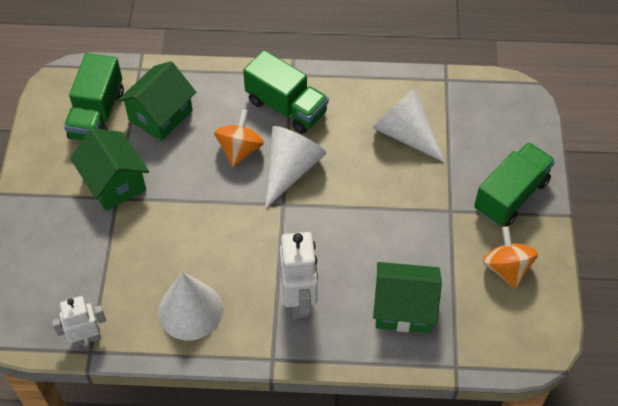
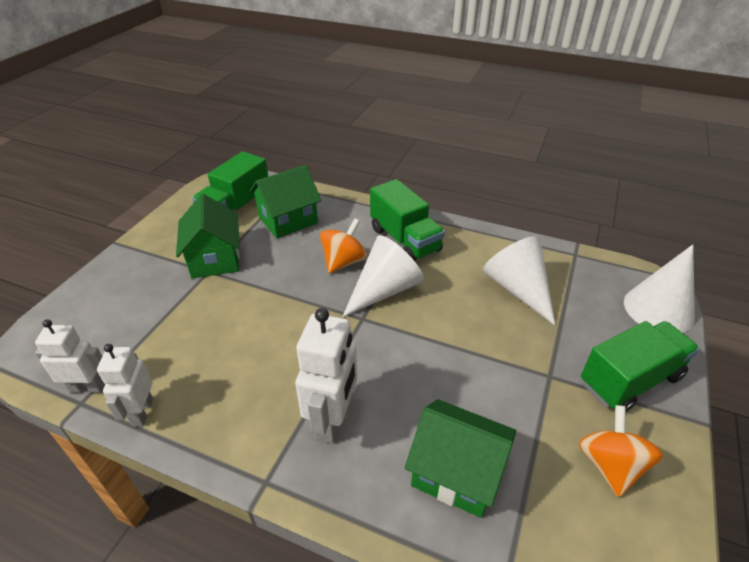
camera: 20 degrees right, 15 degrees down
(146, 342) = (142, 412): none -> white robot
(190, 310) = (208, 393): white cone -> white cone (658, 309)

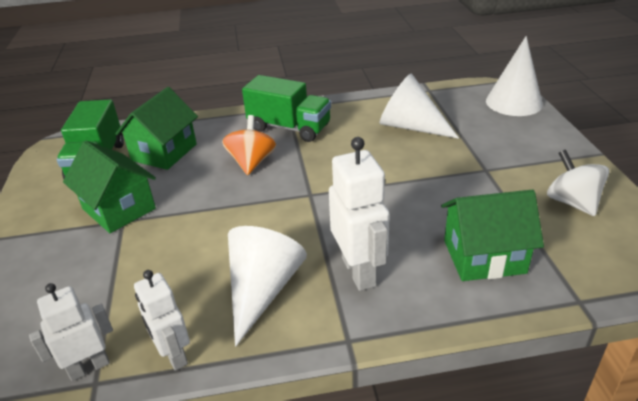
camera: 30 degrees left, 5 degrees down
(385, 290) = (308, 168): white cone -> white cone (262, 290)
(610, 465) = (572, 202): orange spinning top -> white spinning top
(630, 380) = (537, 149): green truck -> none

